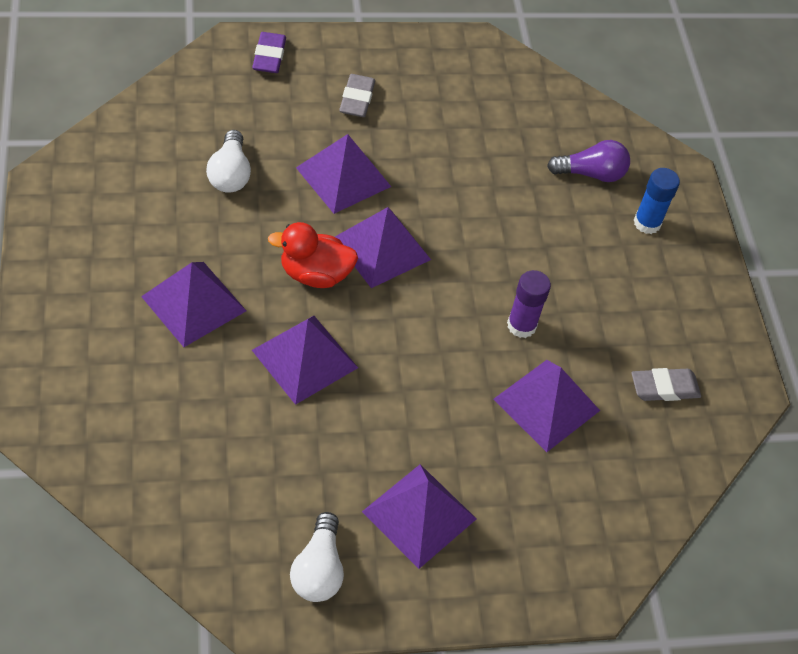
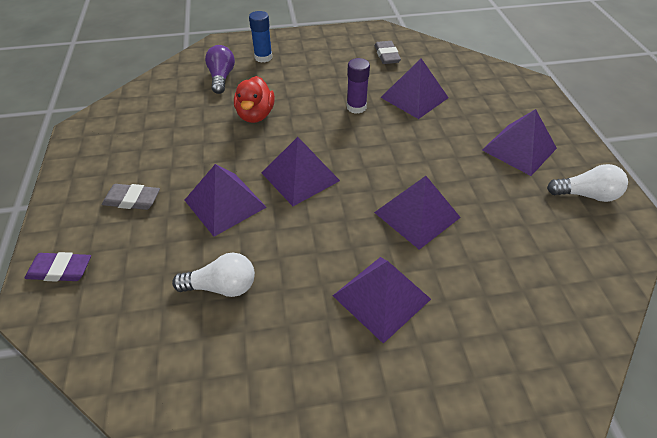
camera: 85 degrees left, 5 degrees down
(315, 274) = (332, 214): red duck -> red duck (255, 115)

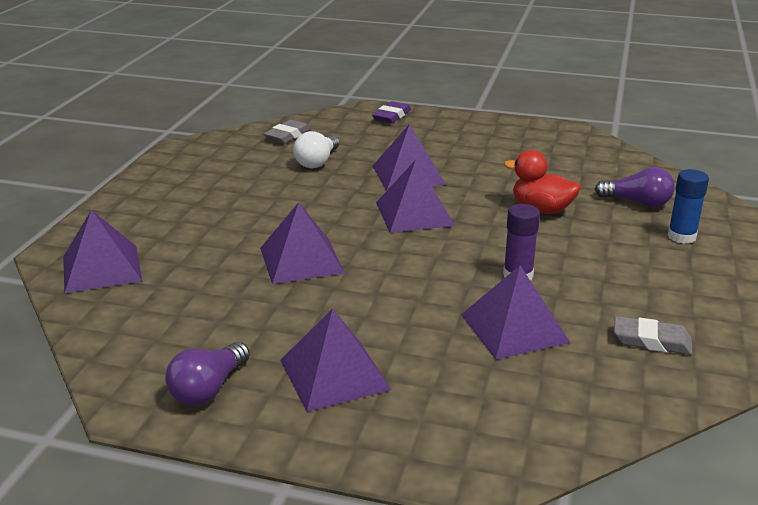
camera: 115 degrees right, 20 degrees down
(132, 200) = (447, 142): grey eraser -> grey eraser (287, 135)
(381, 297) = (234, 217): purple pyramid -> purple pyramid (101, 268)
(586, 195) = (208, 389): white light bulb -> purple light bulb

